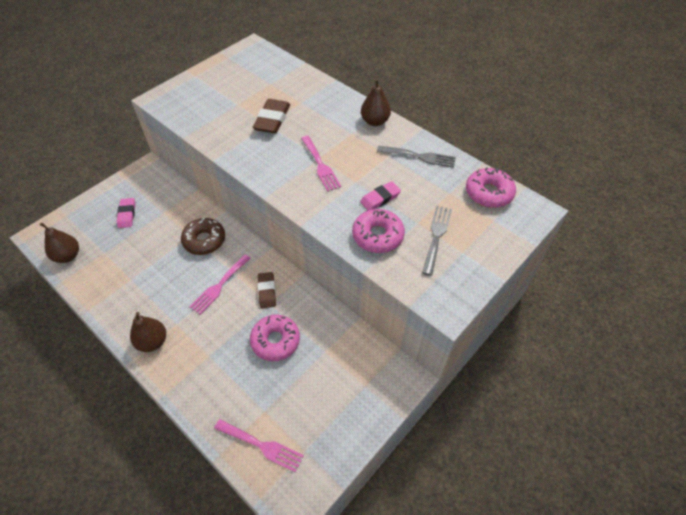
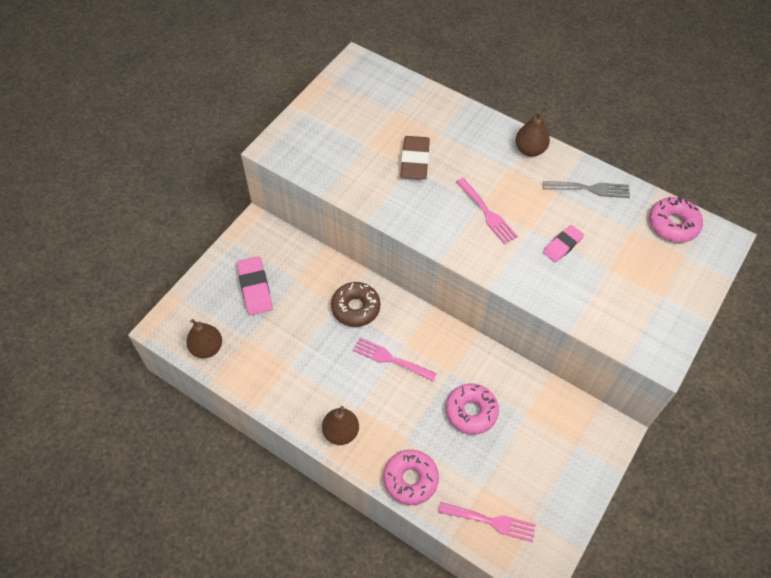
camera: 10 degrees left, 5 degrees up
(127, 214) = (255, 288): pink eraser -> pink eraser, size x1.51
(219, 286) = (390, 359): pink fork -> pink fork turned 90 degrees clockwise
(267, 291) = (444, 358): brown eraser -> none
(377, 236) = (572, 290): pink donut -> pink donut (410, 479)
(436, 236) = (632, 282): grey fork -> none

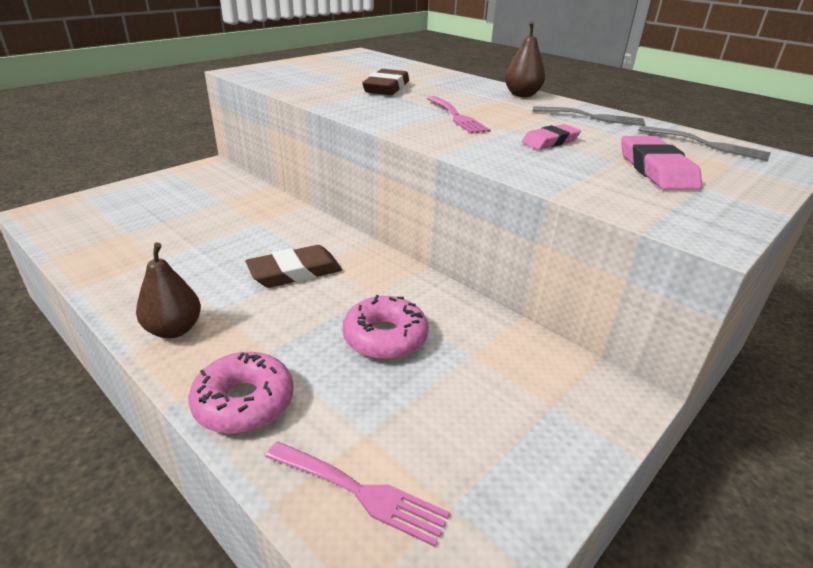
camera: 10 degrees right, 25 degrees down
(207, 348) = (71, 233): brown pear -> none
(255, 288) = (171, 201): pink eraser -> pink eraser (656, 169)
(355, 308) = (278, 228): brown donut -> none
(390, 359) = (295, 272): pink fork -> brown eraser
(673, 224) = (707, 145): pink donut -> grey fork

